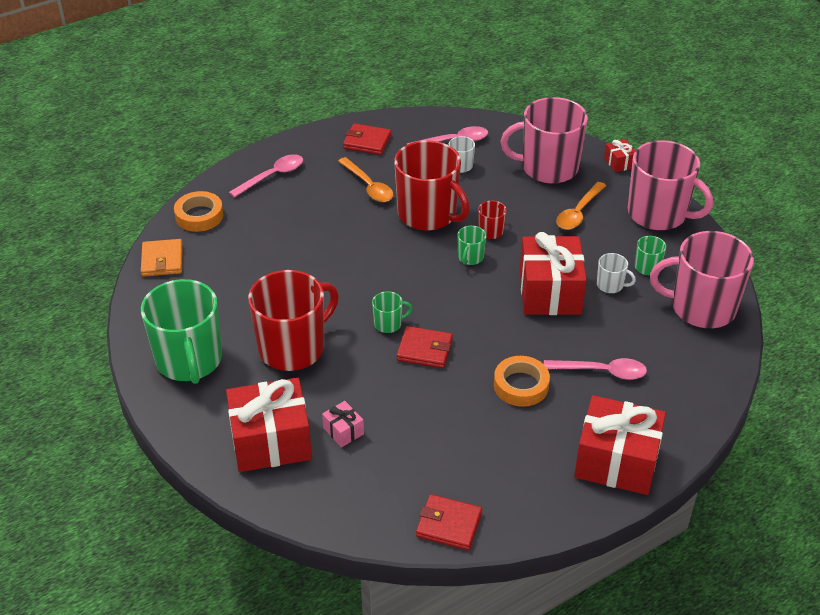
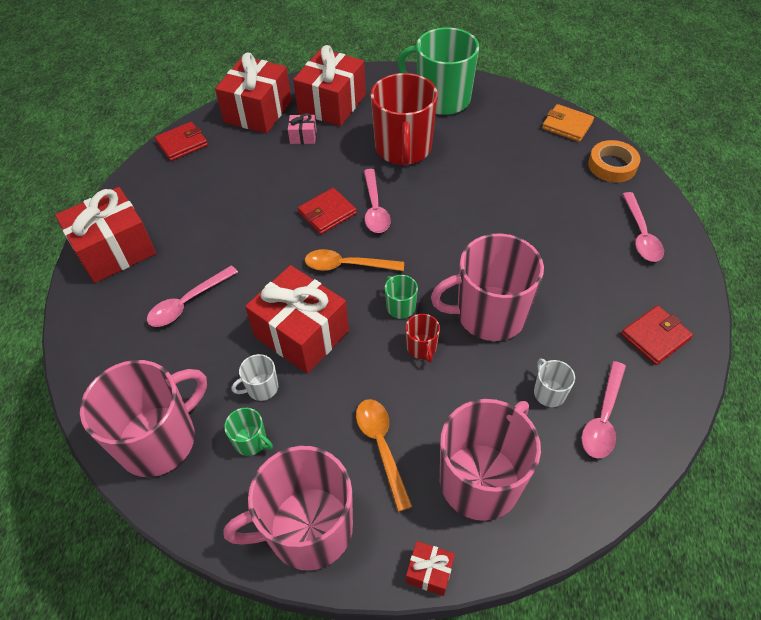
camera: 130 degrees right, 10 degrees up
(339, 497) = (258, 111): none -> red gift
(369, 186) = (570, 294): orange spoon -> orange spoon (346, 265)
(388, 324) = (375, 209): green mug -> pink spoon
(428, 214) = (489, 314): red mug -> pink mug
(521, 385) = (234, 245): orange tape -> none

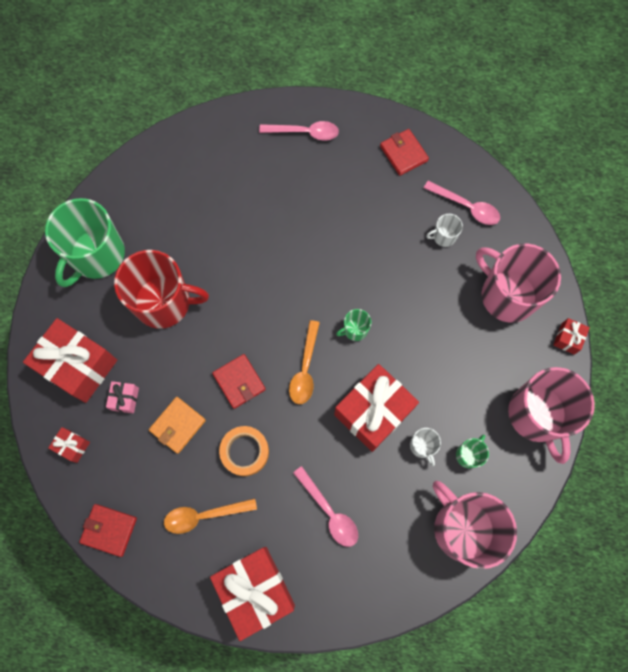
camera: 85 degrees left, 20 degrees up
(182, 144) = (109, 530): red wallet -> red wallet turned 45 degrees counterclockwise
(258, 111) = (72, 446): red gift -> red gift, size x0.44
(375, 209) = (240, 338): pink spoon -> none
(381, 446) = (478, 359): orange spoon -> orange spoon (203, 515)
(421, 347) = (396, 319): red mug -> none
(489, 314) = (370, 263): pink mug -> none
(567, 125) = (162, 152): orange wallet -> orange wallet (178, 425)
(612, 165) = (222, 130): orange tape -> orange tape (245, 451)

